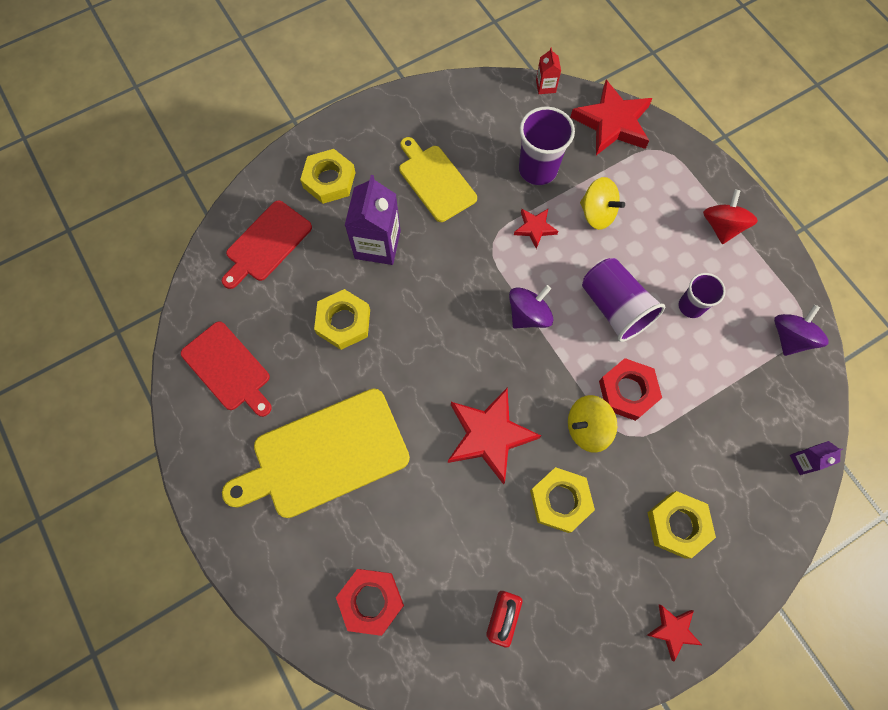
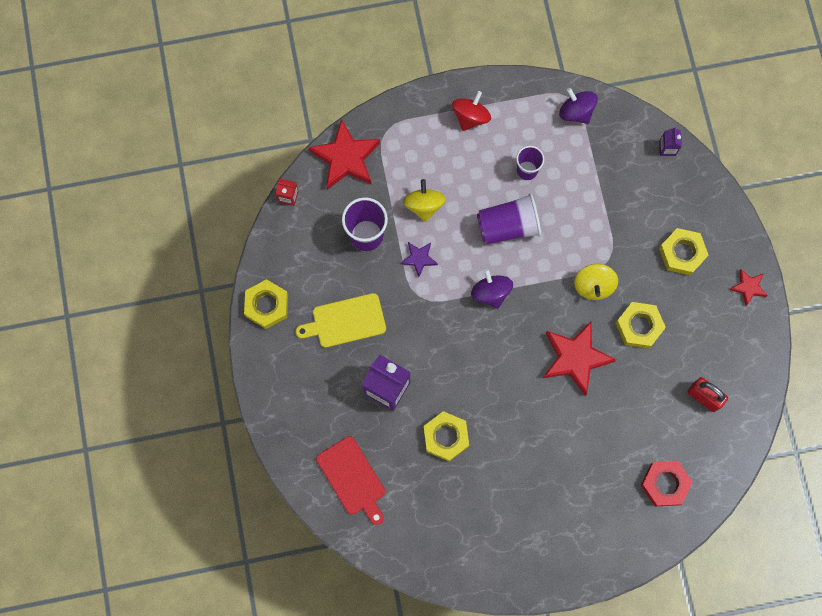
camera: 70 degrees left, 5 degrees up
(228, 368) = (453, 540): red cutting board -> none
(325, 455) = (548, 484): yellow cutting board -> none
(329, 180) = (311, 408): yellow nut -> yellow nut (266, 305)
(535, 228) = (419, 259): red star -> purple star
(597, 213) = (424, 205): yellow spinning top -> yellow spinning top turned 60 degrees counterclockwise
(627, 391) = (576, 245): red nut -> none
(722, 226) = (470, 117): red spinning top -> red spinning top turned 90 degrees clockwise

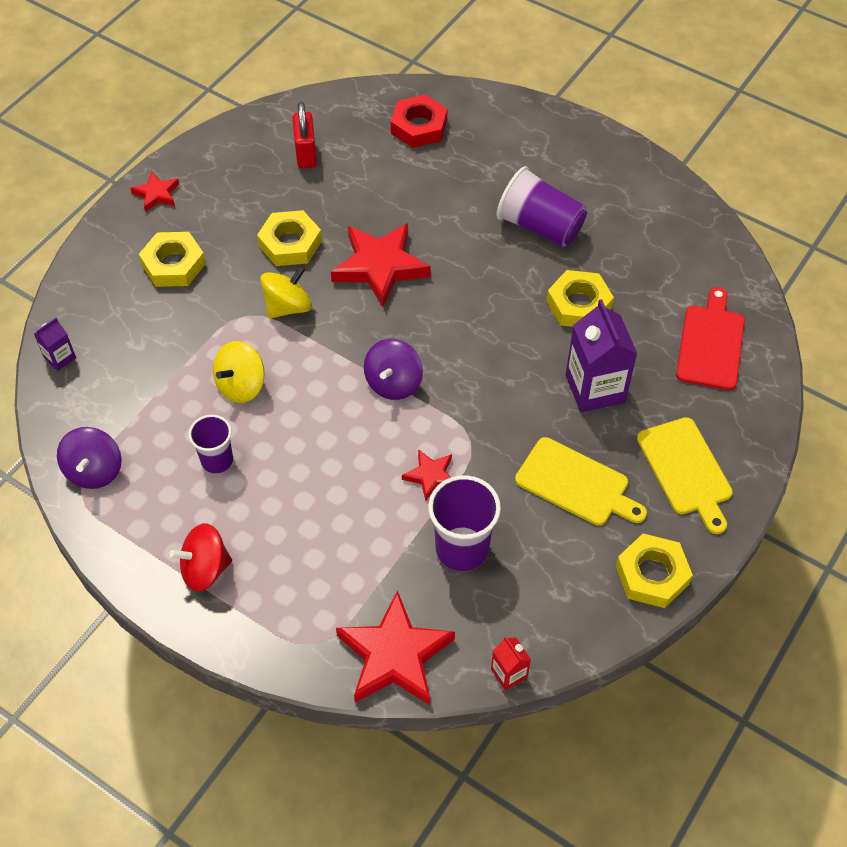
camera: 135 degrees left, 20 degrees down
(299, 381) = (686, 470): none -> yellow cutting board
(419, 259) = (430, 476): purple star -> red star
(424, 205) = (365, 523): yellow spinning top -> yellow spinning top (241, 385)
(508, 226) = (303, 426): purple cup -> purple cup (540, 226)

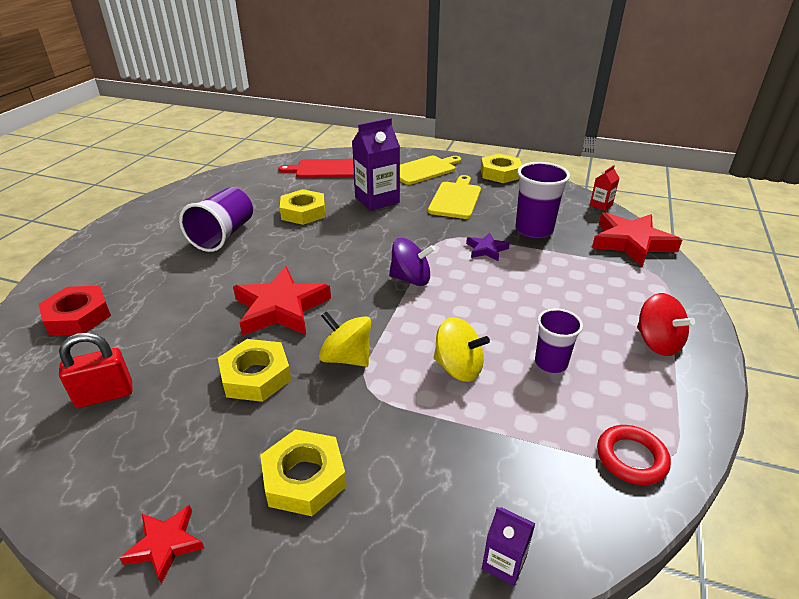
camera: 105 degrees left, 20 degrees down
(94, 470) = (631, 458): purple spinning top -> red ring
(430, 476) = (486, 249): red star -> purple star

